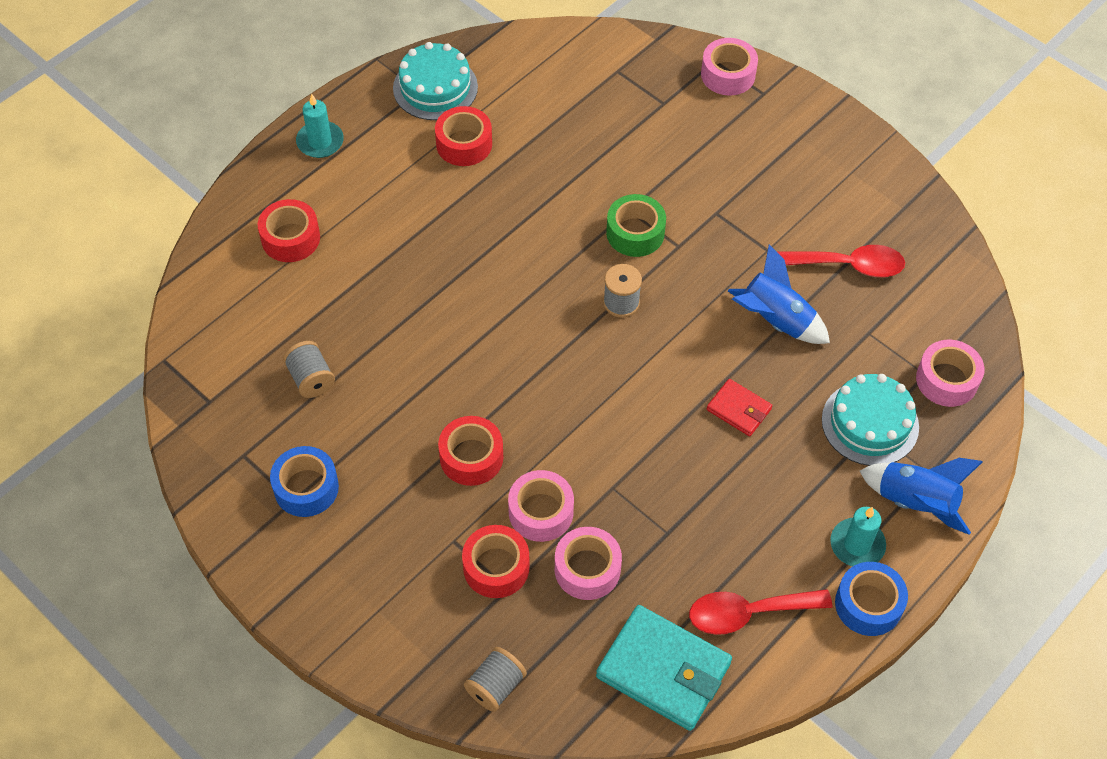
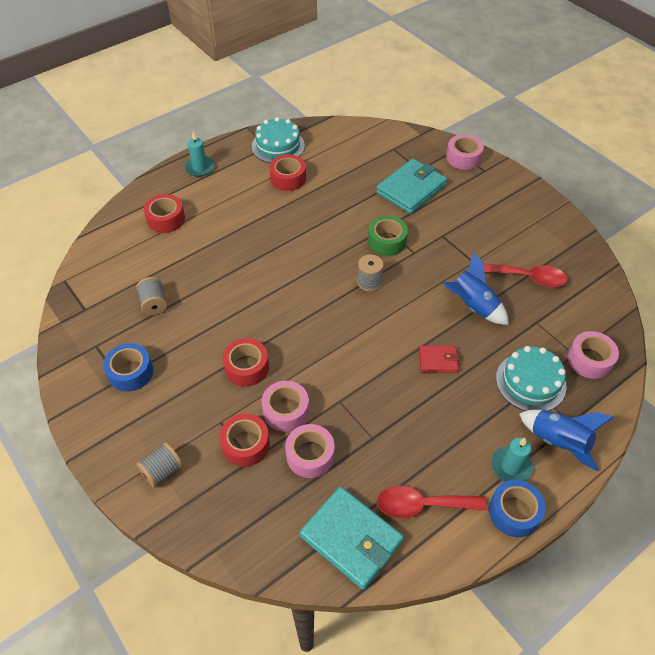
camera: 10 degrees right, 5 degrees down
(495, 686) = (225, 531): grey spool -> grey spool (162, 471)
(656, 139) = (411, 189): none -> turquoise wallet
(739, 409) = (438, 360): red wallet -> red wallet turned 45 degrees counterclockwise

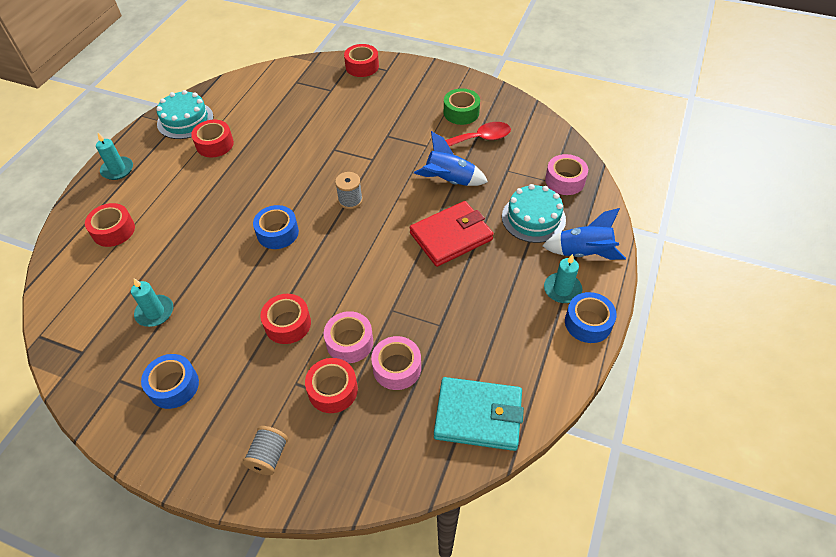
camera: 30 degrees left, 0 degrees up
(154, 304) = (155, 312): grey spool -> turquoise candle
(289, 282) = (277, 233): none -> blue tape
(387, 241) = (342, 160): green tape -> green tape (461, 112)
(411, 189) = (334, 109): turquoise wallet -> none
(422, 505) = (516, 356): red spoon -> none
(438, 360) = (451, 236): red wallet -> red wallet, size x1.90
(463, 158) = (362, 66): pink tape -> red tape

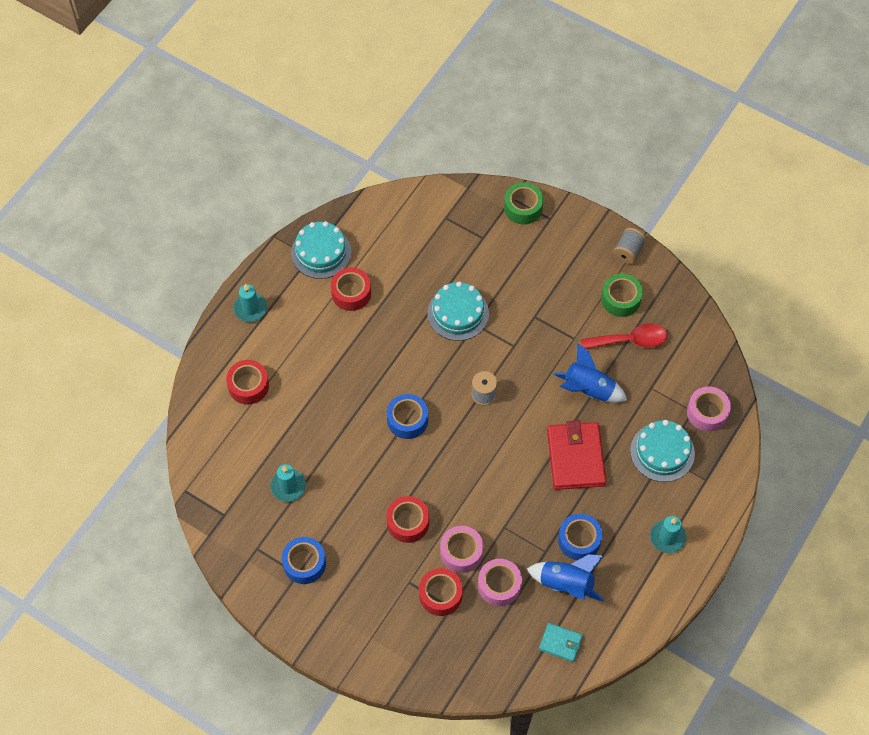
camera: 10 degrees right, 10 degrees up
(268, 456) = (381, 642): grey spool -> grey spool (628, 251)
(316, 144) = (458, 313): none -> turquoise cake
(362, 66) = (523, 208): red tape -> green tape
(451, 236) = (575, 458): red wallet -> red wallet turned 75 degrees counterclockwise
(478, 416) = (560, 643): turquoise wallet -> turquoise wallet, size x0.53
(583, 253) = (700, 502): blue rocket -> blue rocket (566, 584)
(588, 323) = (681, 576): blue tape -> blue tape (579, 540)

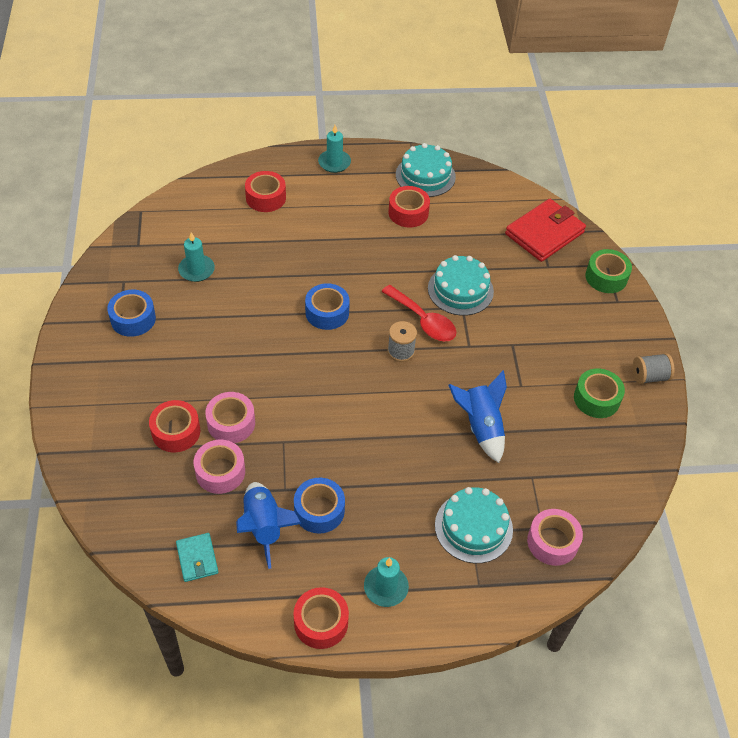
camera: 50 degrees right, 10 degrees down
(408, 522) = (229, 367): red tape -> red tape (321, 622)
(575, 458) = (402, 457): red wallet -> red wallet (544, 233)
(630, 340) = (563, 431): red spoon -> red spoon (423, 320)

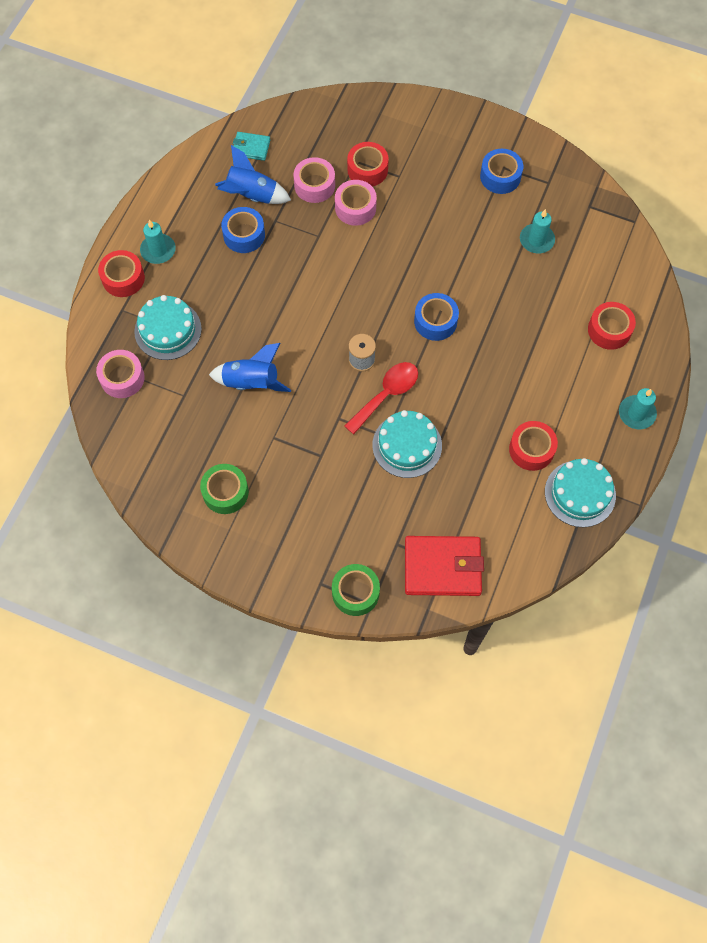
camera: 120 degrees right, 15 degrees up
(321, 622) = (158, 201): red tape -> red tape (123, 278)
(423, 320) = (386, 395): red spoon -> red spoon turned 150 degrees clockwise
(544, 233) = (442, 567): red wallet -> red wallet turned 75 degrees counterclockwise
(649, 376) = (222, 554): grey spool -> none

